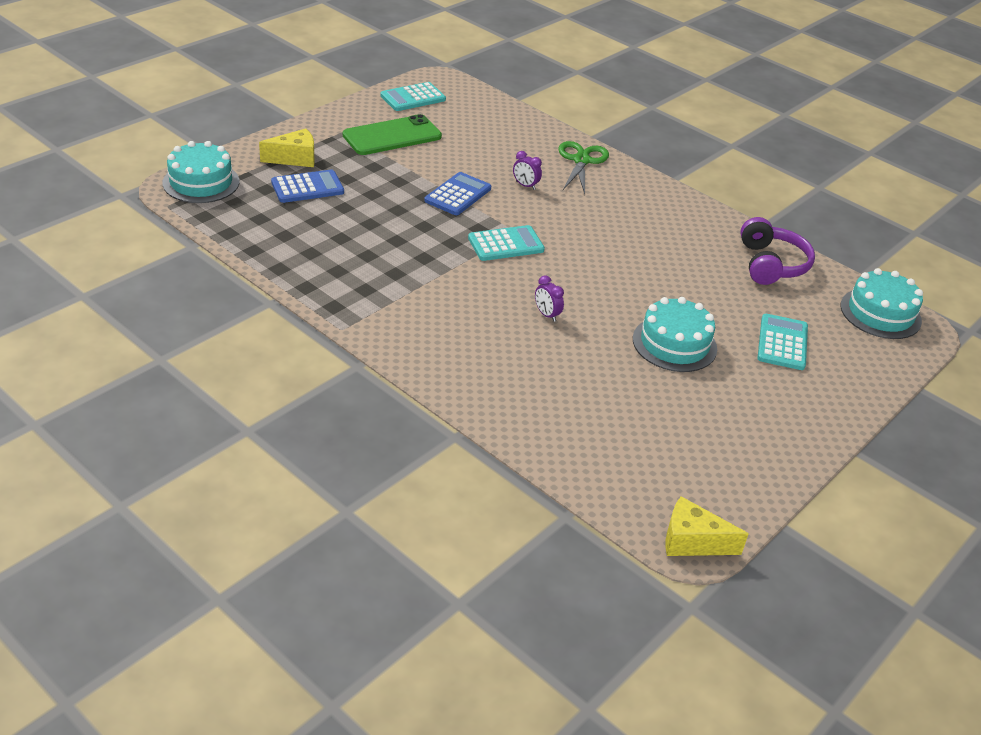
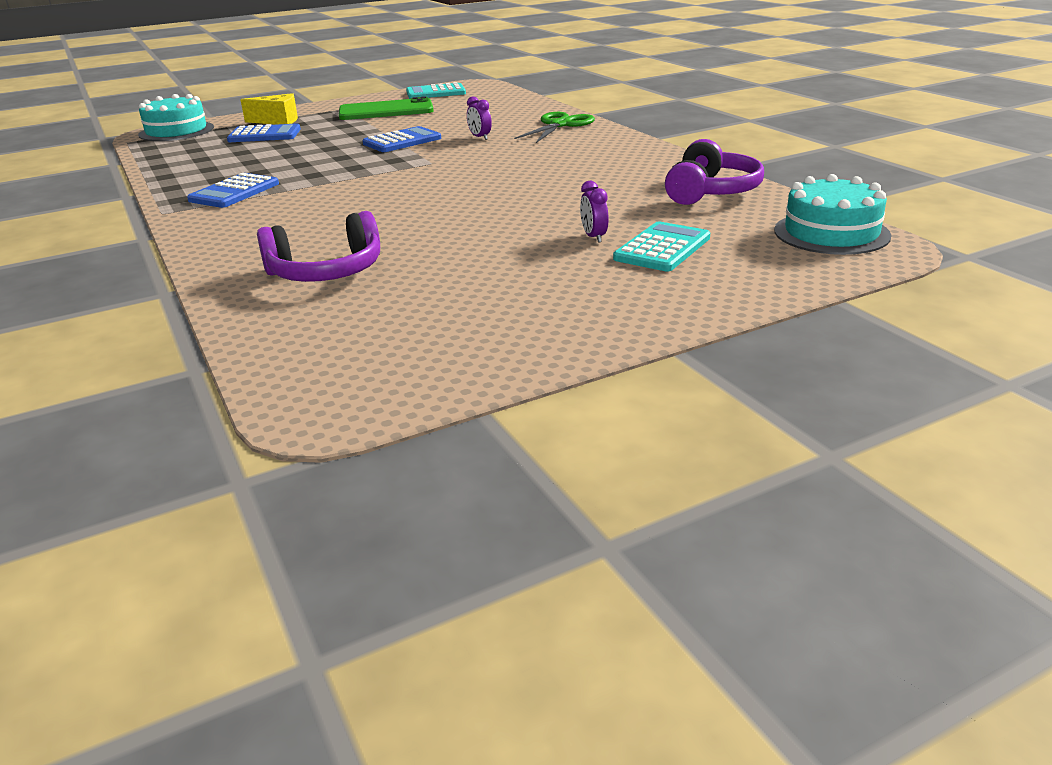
camera: 25 degrees right, 10 degrees down
(377, 291) = (234, 192): none -> blue calculator
(506, 244) = (409, 169): turquoise calculator -> none
(546, 315) = (390, 214): purple clock -> purple clock (594, 237)
(564, 397) = (326, 272): none -> purple headphones
(674, 344) = (516, 241): turquoise cake -> none
(692, 542) = (323, 411): yellow cheese -> none

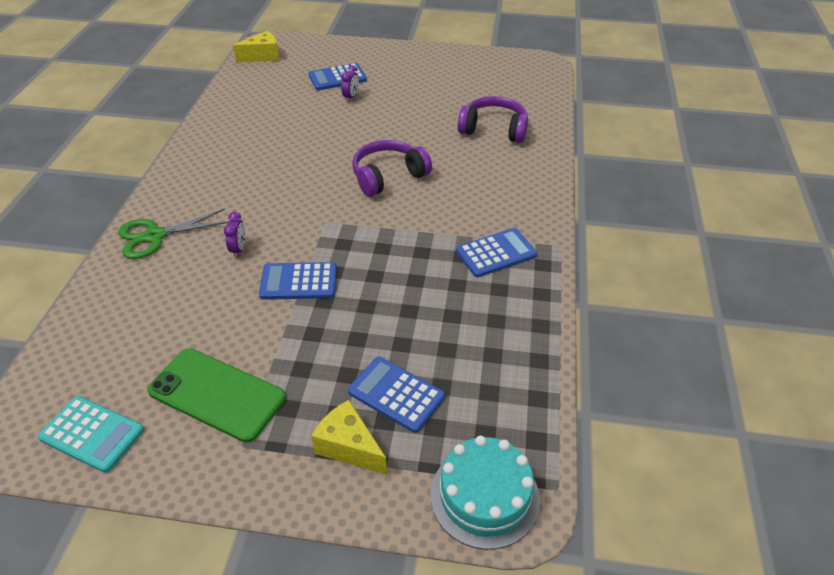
camera: 145 degrees left, 15 degrees up
(662, 248) = (337, 78): turquoise calculator -> blue calculator
(711, 192) = (244, 102): purple headphones -> purple headphones (388, 176)
(831, 233) = (263, 56): turquoise cake -> yellow cheese

